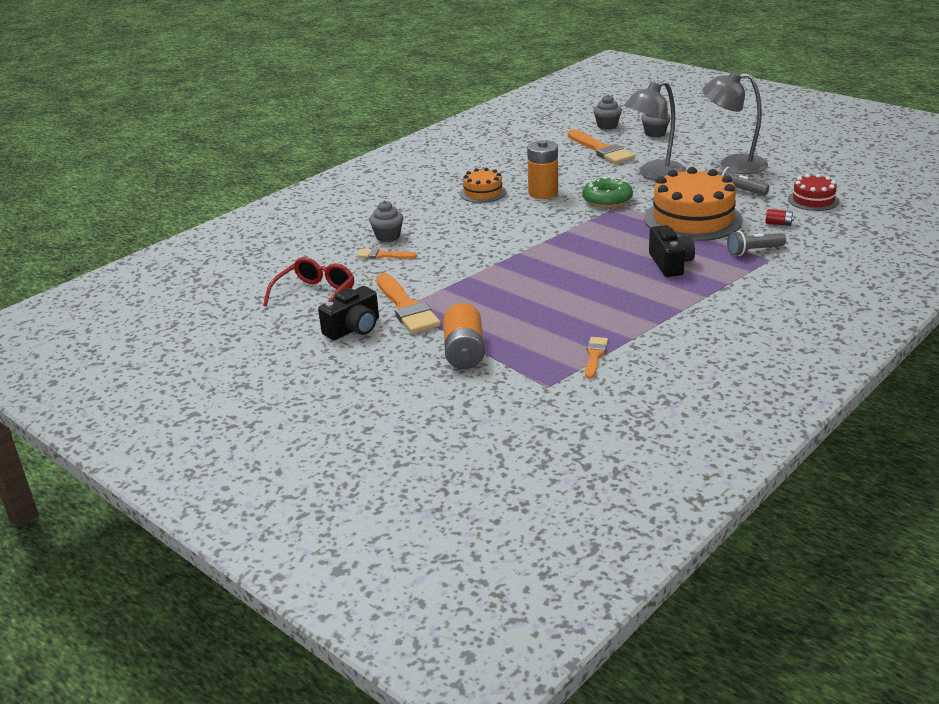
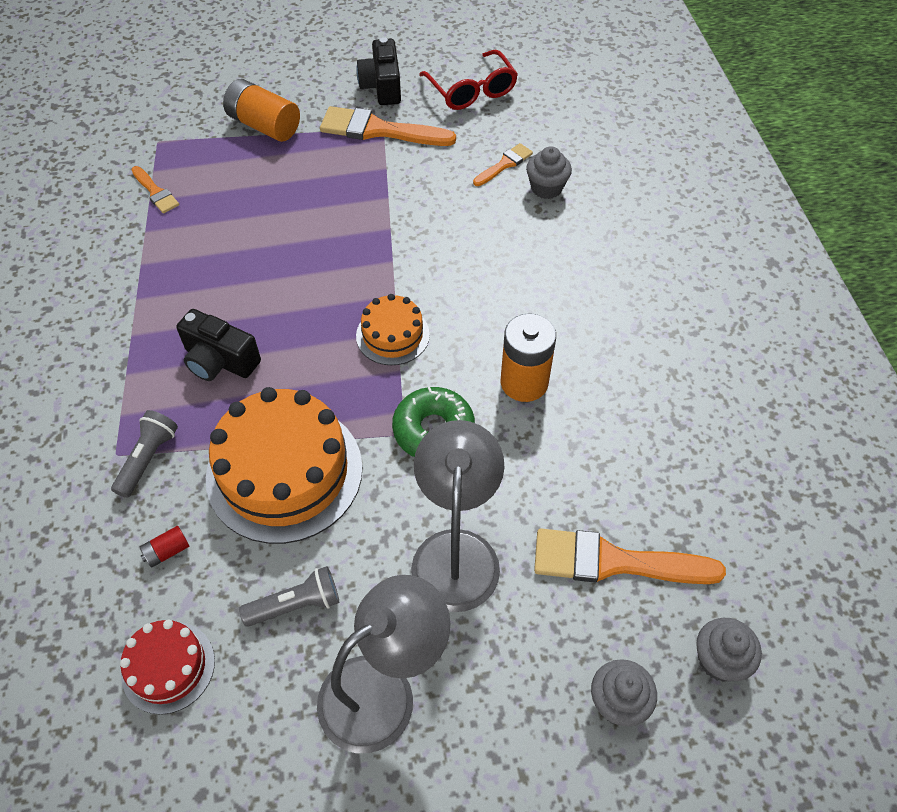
camera: 125 degrees right, 25 degrees up
(483, 193) = (586, 327): orange cake -> orange cake (392, 335)

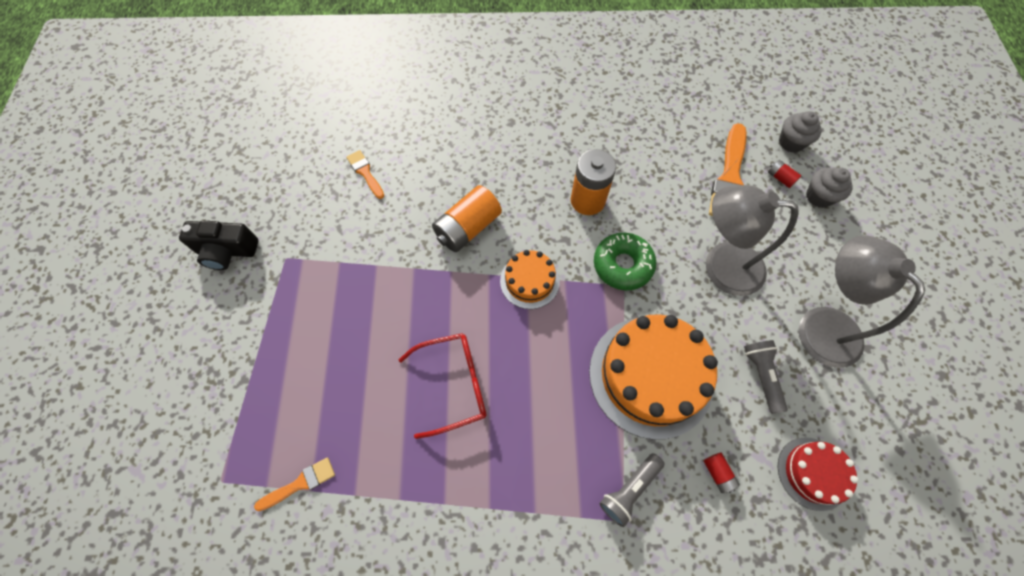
camera: 80 degrees left, 10 degrees up
(148, 458) = (629, 490): grey flashlight -> grey flashlight turned 75 degrees counterclockwise
(219, 361) = (533, 423): black camera -> none
(264, 125) = (239, 365): orange battery -> orange battery (468, 228)
(379, 130) = (287, 261): orange brush -> none
(472, 91) = (265, 180): red glasses -> red glasses (454, 384)
(546, 188) = (401, 150): grey cupcake -> none
(638, 639) = (780, 178): none -> red battery

